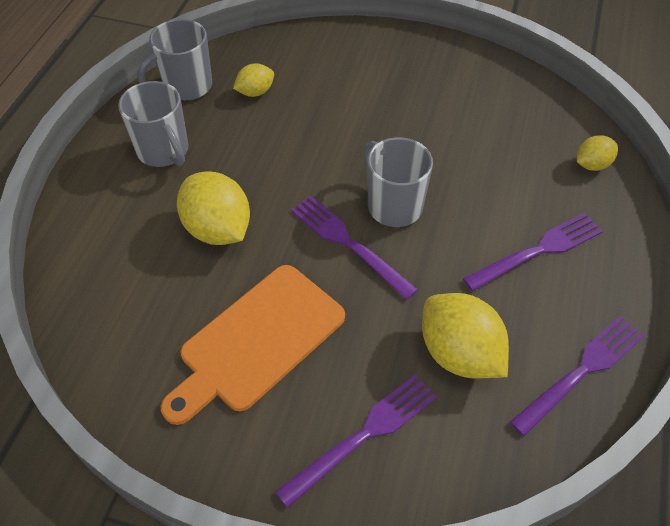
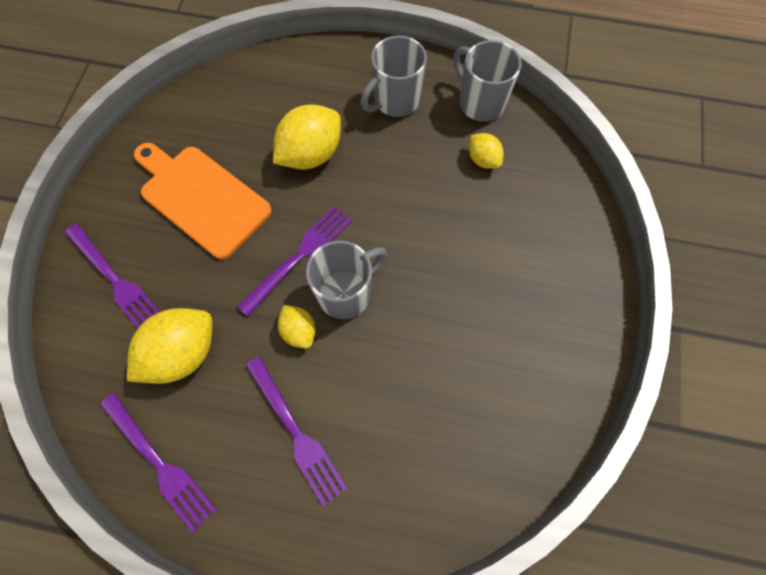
camera: 85 degrees right, 15 degrees up
(592, 164) = (422, 506): yellow lemon -> yellow lemon (299, 331)

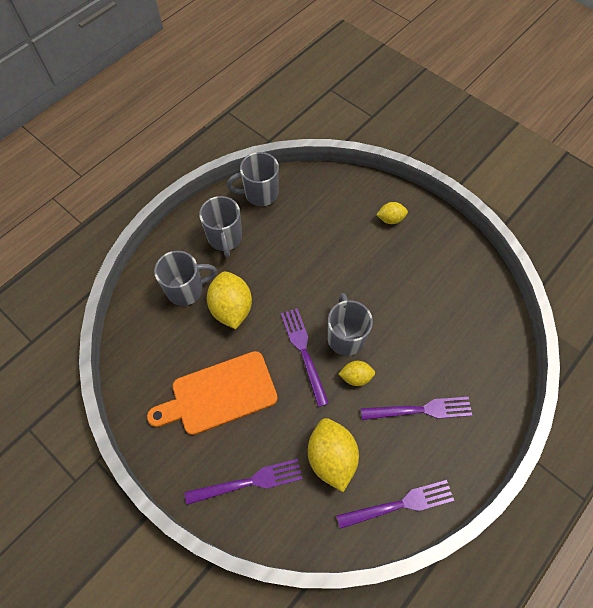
camera: 60 degrees left, 5 degrees down
(307, 100) = (186, 290): none -> grey mug
(483, 159) = (301, 215): yellow lemon -> yellow lemon (390, 219)

